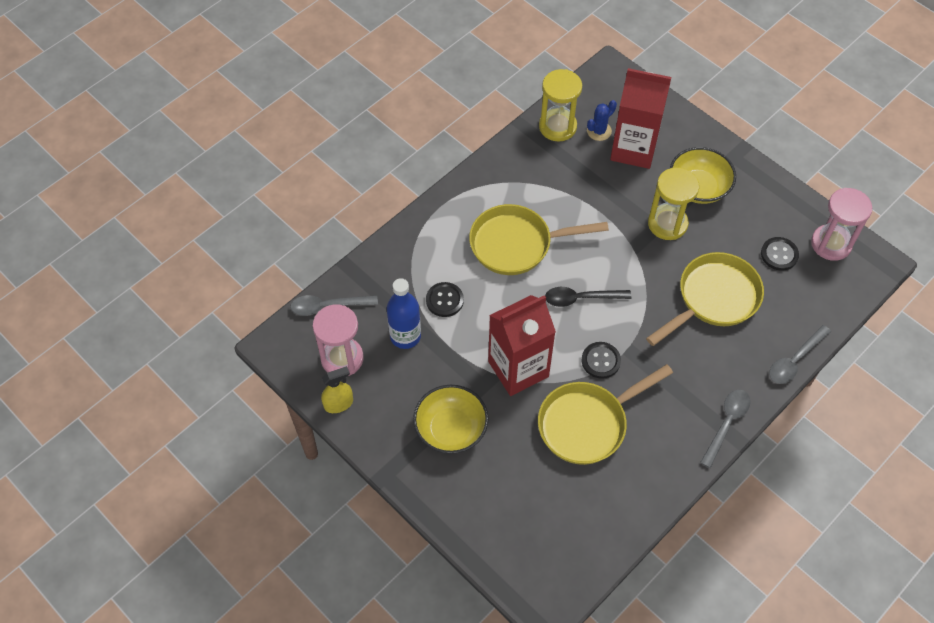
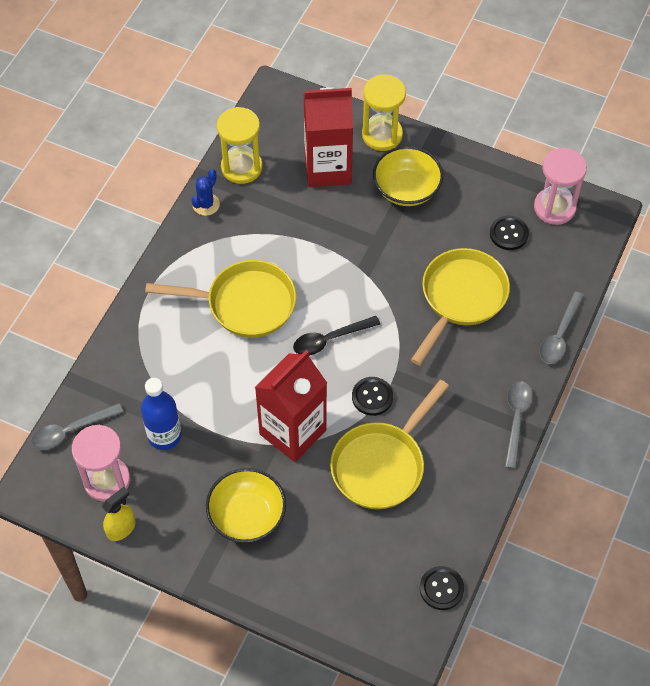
camera: 20 degrees left, 0 degrees up
(444, 300) = (191, 385): black button -> black button (441, 588)
(517, 244) = (244, 304): yellow pan -> yellow pan turned 150 degrees counterclockwise
(599, 131) = (286, 160): blue cactus -> blue cactus (206, 204)
(667, 224) = (389, 236): yellow hourglass -> yellow hourglass (382, 135)

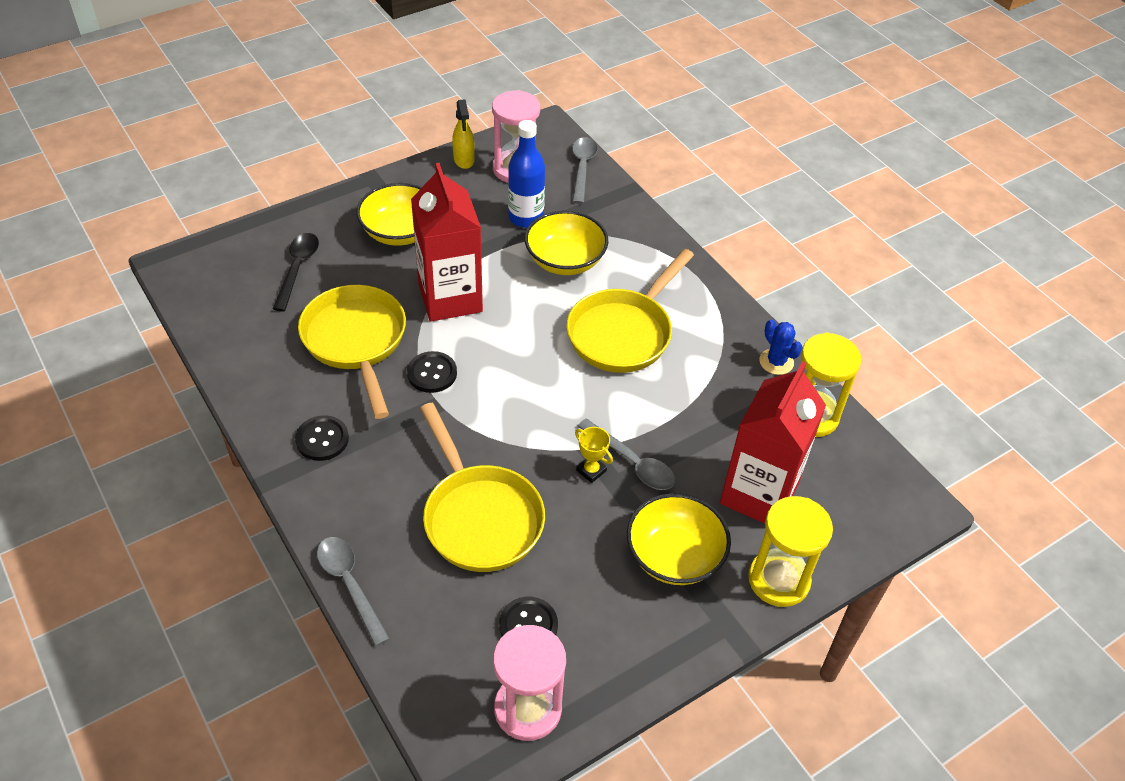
camera: 120 degrees right, 10 degrees down
(196, 380) = (565, 260): none -> yellow bowl
(330, 339) = (526, 376): black spoon -> black spoon (297, 269)
(379, 260) = (591, 470): none -> yellow trophy
(441, 588) = (201, 318): black button -> black button (322, 439)
(516, 420) = (294, 475): grey spoon -> grey spoon (632, 462)

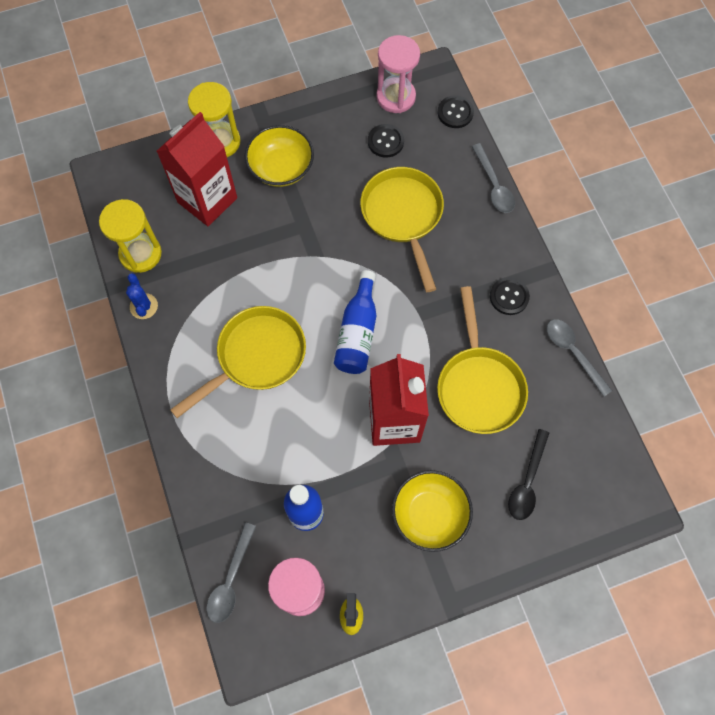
camera: 165 degrees left, 20 degrees up
(432, 373) = (420, 343): black button -> black button (455, 113)
(511, 373) = (357, 332): none -> blue bottle
(565, 260) = (283, 449): yellow bowl -> none
(591, 470) = (318, 237): yellow trophy -> none
(632, 462) = (287, 239): grey spoon -> grey spoon (573, 353)

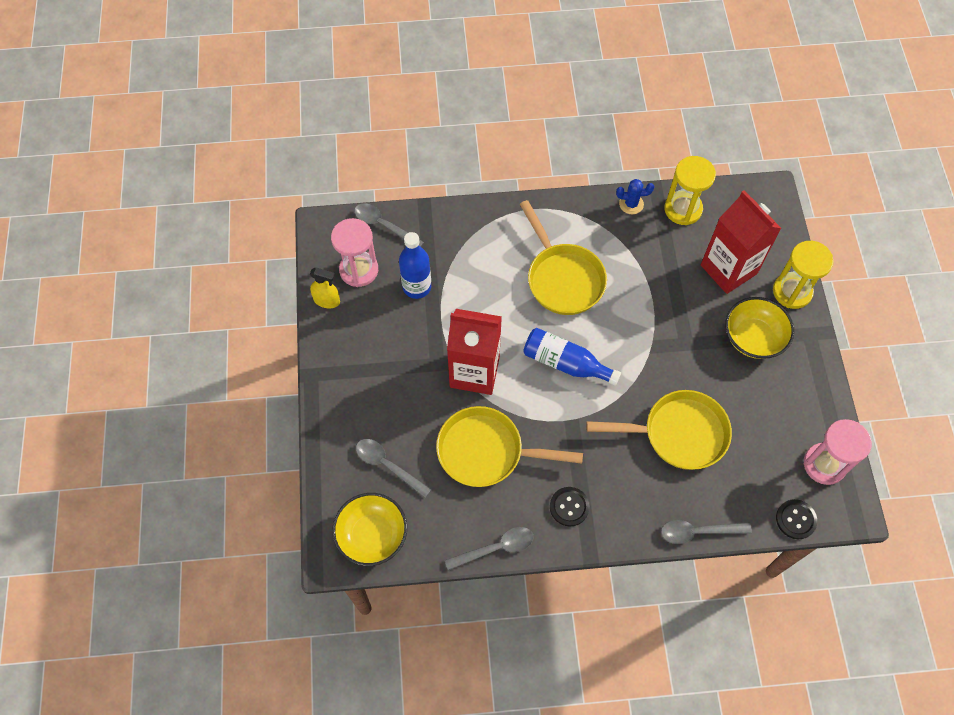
camera: 105 degrees right, 5 degrees down
(385, 141) = (769, 440): black button -> none
(429, 514) = (385, 378): yellow bowl -> yellow bowl (372, 535)
(527, 481) = (388, 465): black spoon -> grey spoon

